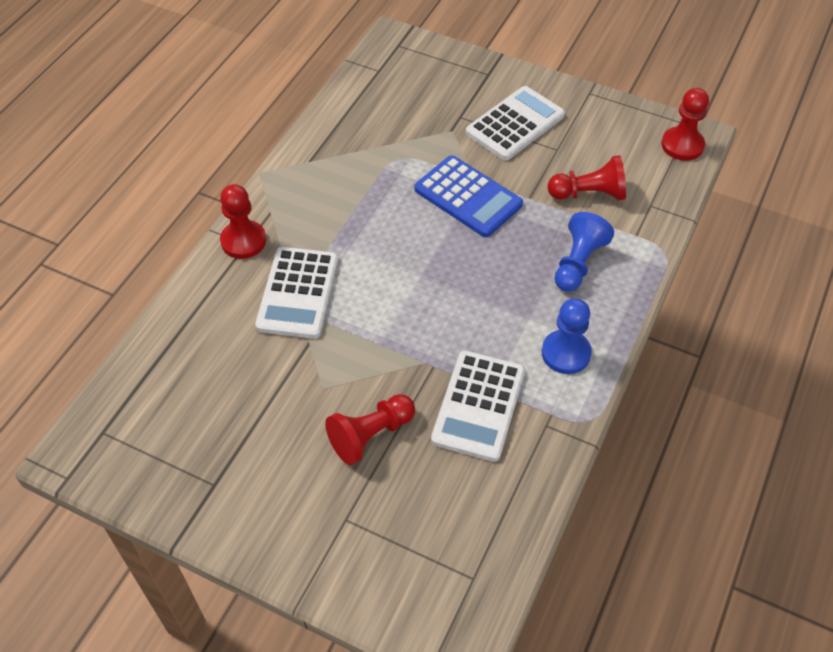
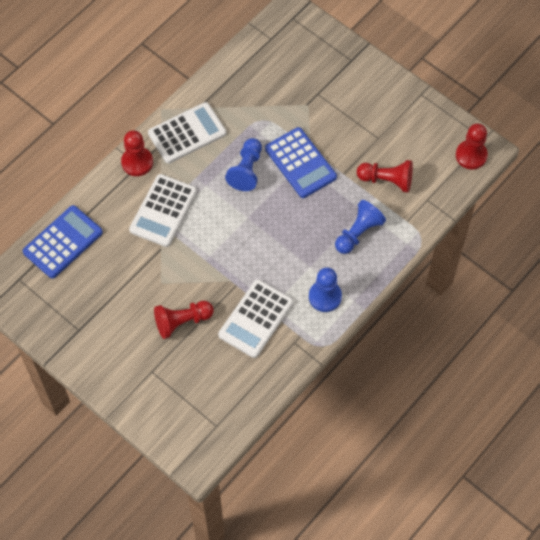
camera: 15 degrees right, 10 degrees up
(160, 366) = (63, 242): none -> blue calculator
(398, 220) = (246, 170): none -> blue pawn
(515, 124) = (355, 109): white calculator -> white calculator (187, 133)

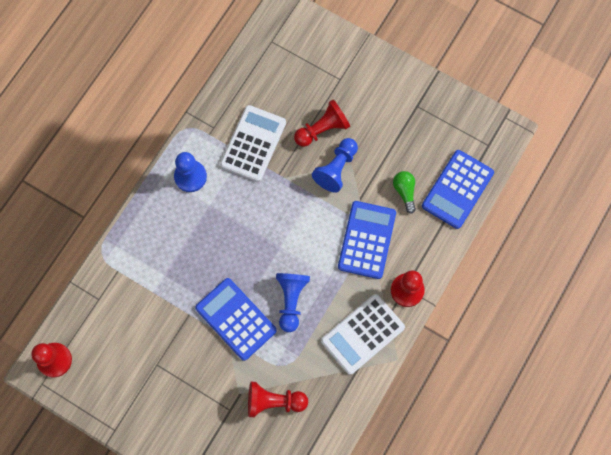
camera: 170 degrees right, 10 degrees up
(115, 248) = (404, 192): none -> green light bulb
(163, 211) = (367, 240): white calculator -> blue calculator
(358, 233) = (165, 249): blue pawn -> blue pawn (336, 169)
(387, 180) = (142, 314): red pawn -> red pawn (274, 401)

